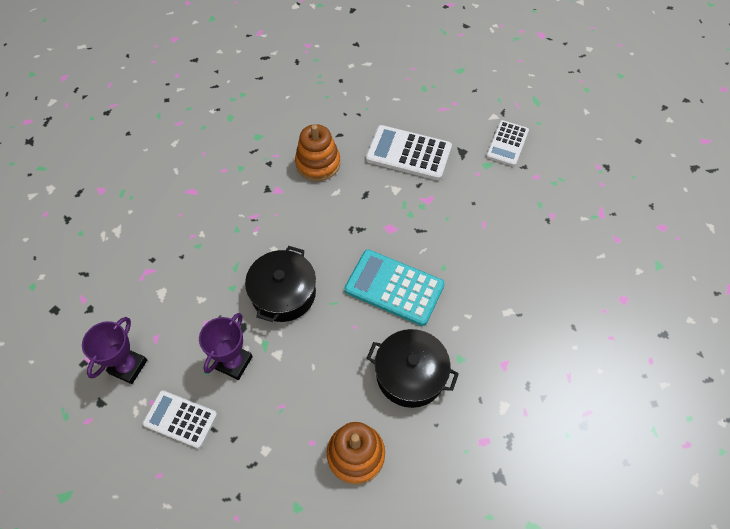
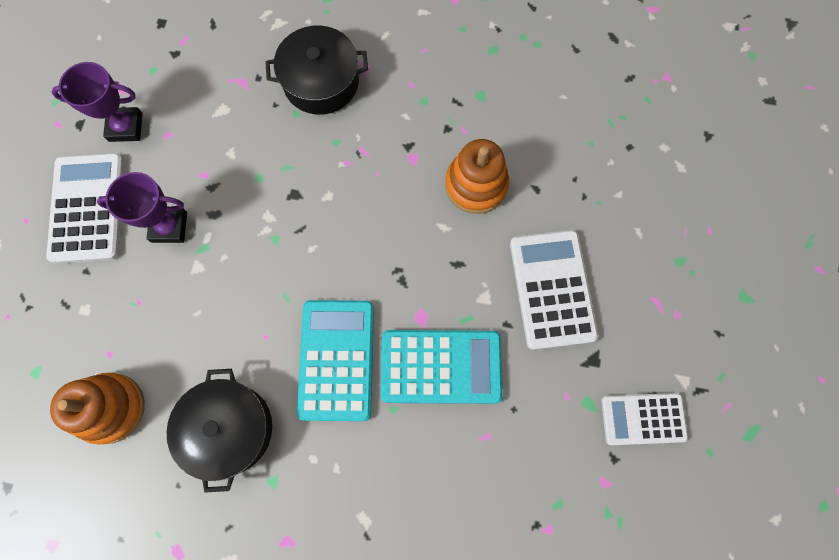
camera: 65 degrees right, 15 degrees up
(180, 419) = (88, 208): white calculator -> white calculator, size x1.52
(283, 293) = (274, 236): black pot -> black pot (321, 81)
(428, 230) = (441, 366): none -> turquoise calculator

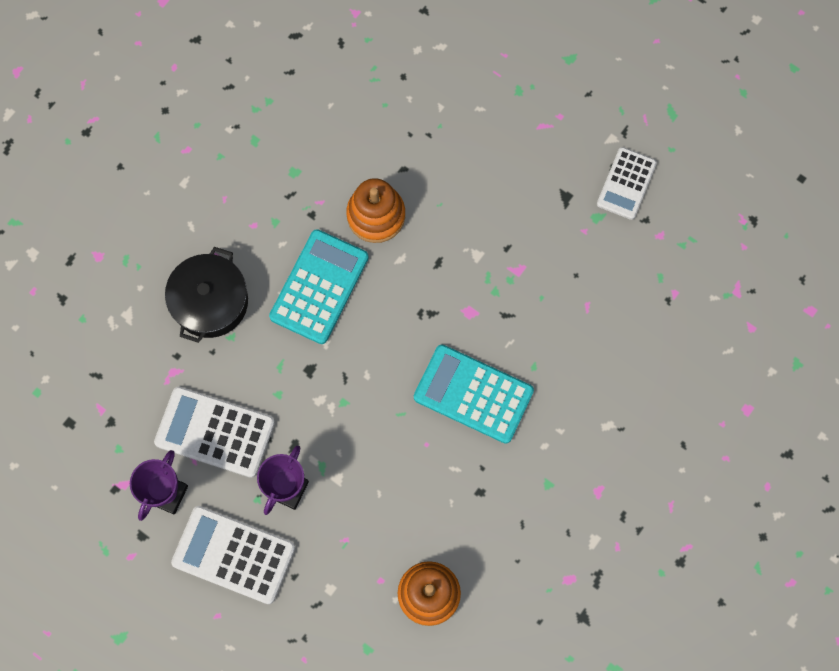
camera: 65 degrees left, 0 degrees up
(228, 429) = (490, 503): black pot -> none
(441, 366) = (517, 315): turquoise calculator -> turquoise calculator (319, 287)
(552, 289) = (495, 199): white calculator -> white calculator (215, 432)

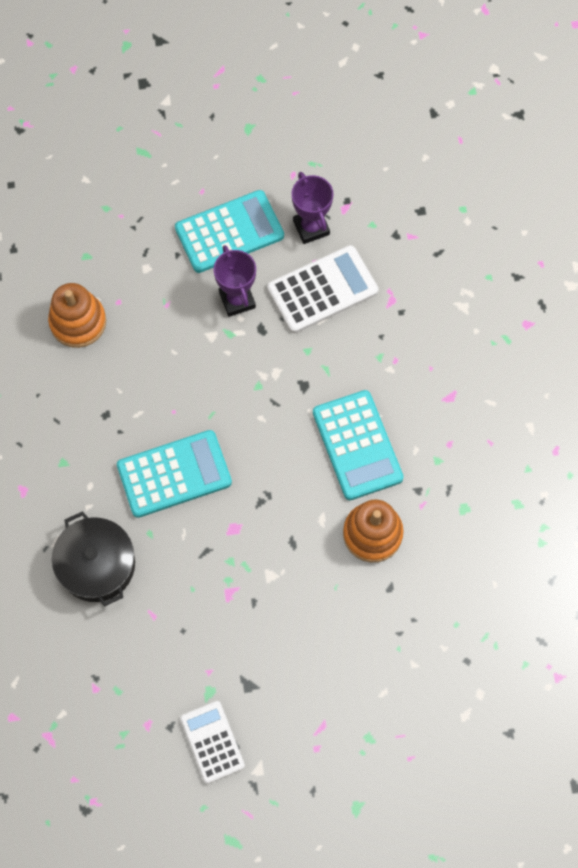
camera: 135 degrees right, 5 degrees down
(210, 301) = (419, 366): black pot -> black pot (97, 565)
(233, 555) = (229, 232): white calculator -> turquoise calculator

